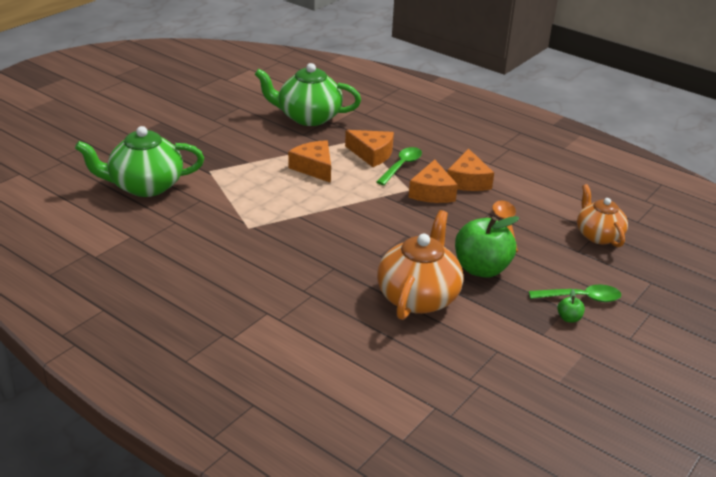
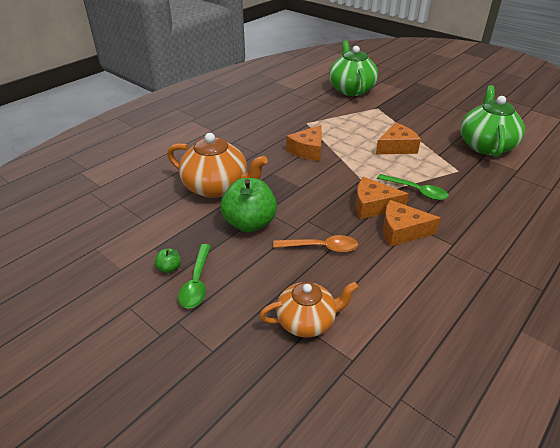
camera: 95 degrees right, 5 degrees up
(372, 154) = (432, 176): orange cheese -> orange cheese (308, 150)

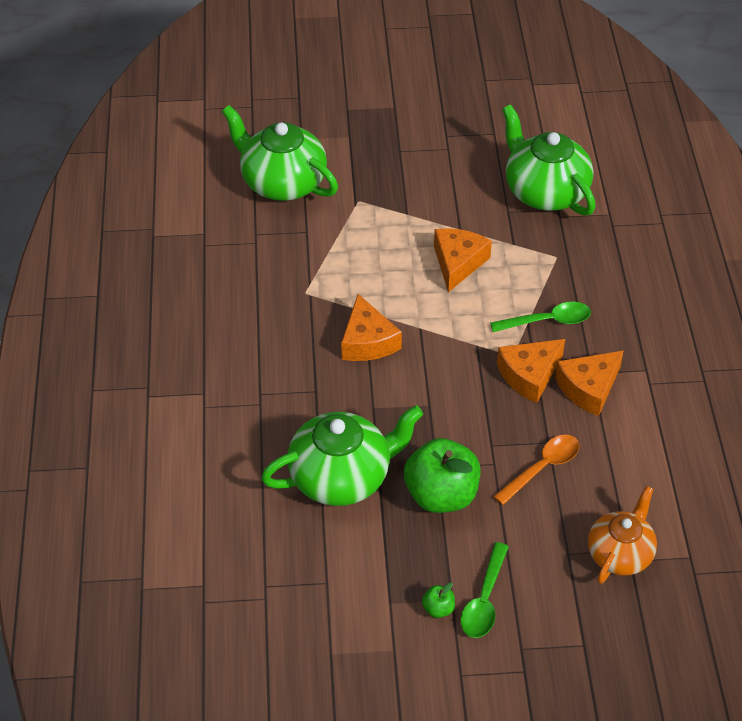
camera: 45 degrees left, 10 degrees up
(197, 282) = (484, 600): green spoon -> green spoon turned 60 degrees clockwise
(217, 187) = (342, 477): orange teapot -> green teapot

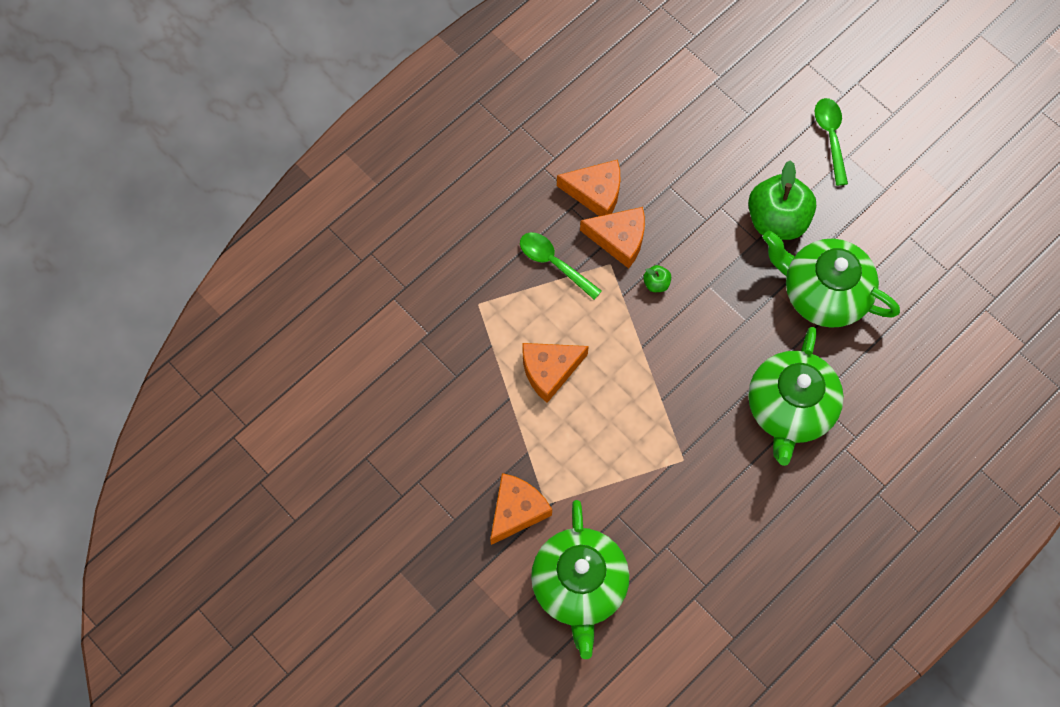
camera: 130 degrees left, 20 degrees up
(367, 341) = (689, 373): orange cheese -> orange cheese (517, 510)
(438, 609) = (863, 158): green apple -> green apple (656, 283)
(484, 600) = (830, 137): green spoon -> green spoon turned 75 degrees counterclockwise
(542, 468) = (695, 174): orange spoon -> none
(545, 191) = (408, 364): green teapot -> green teapot (789, 409)
(620, 553) = (720, 85): orange teapot -> none

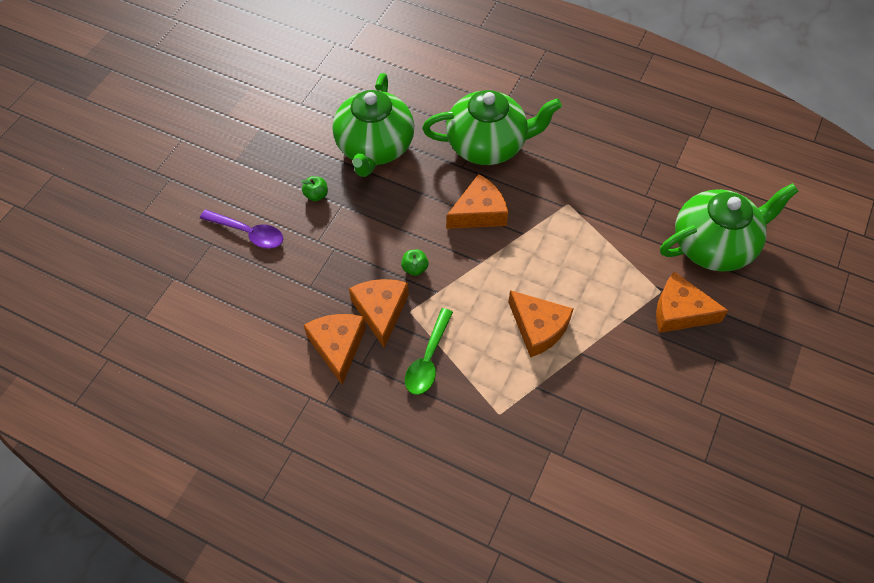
camera: 110 degrees left, 10 degrees down
(702, 366) = (479, 212): none -> orange cheese
(750, 148) = (248, 233): none -> purple spoon
(777, 220) = (316, 195): green apple -> green apple, size x0.41
(830, 137) = (219, 177): green spoon -> none

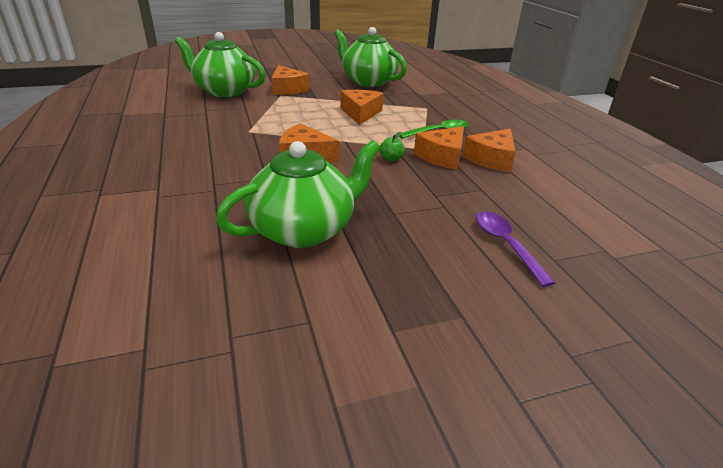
camera: 135 degrees left, 25 degrees down
(316, 195) = (407, 231): green apple -> none
(488, 145) = (225, 176): green teapot -> green teapot (368, 81)

